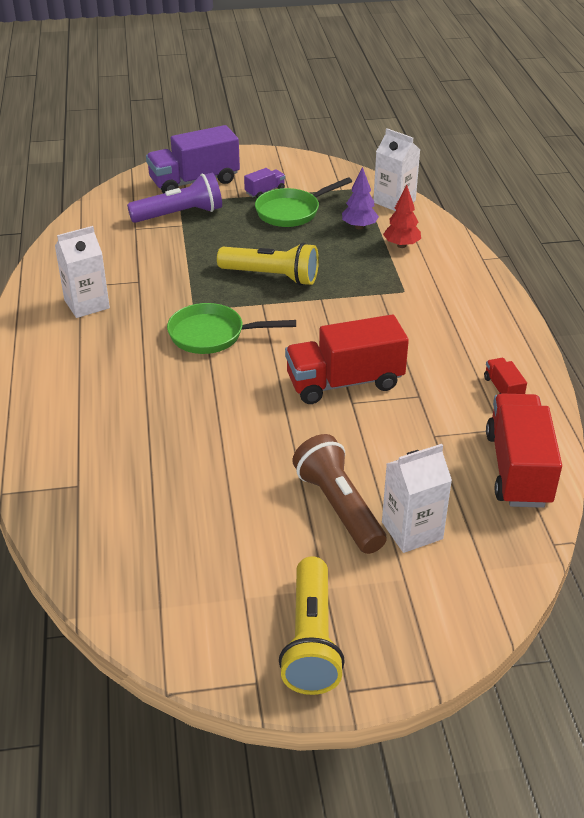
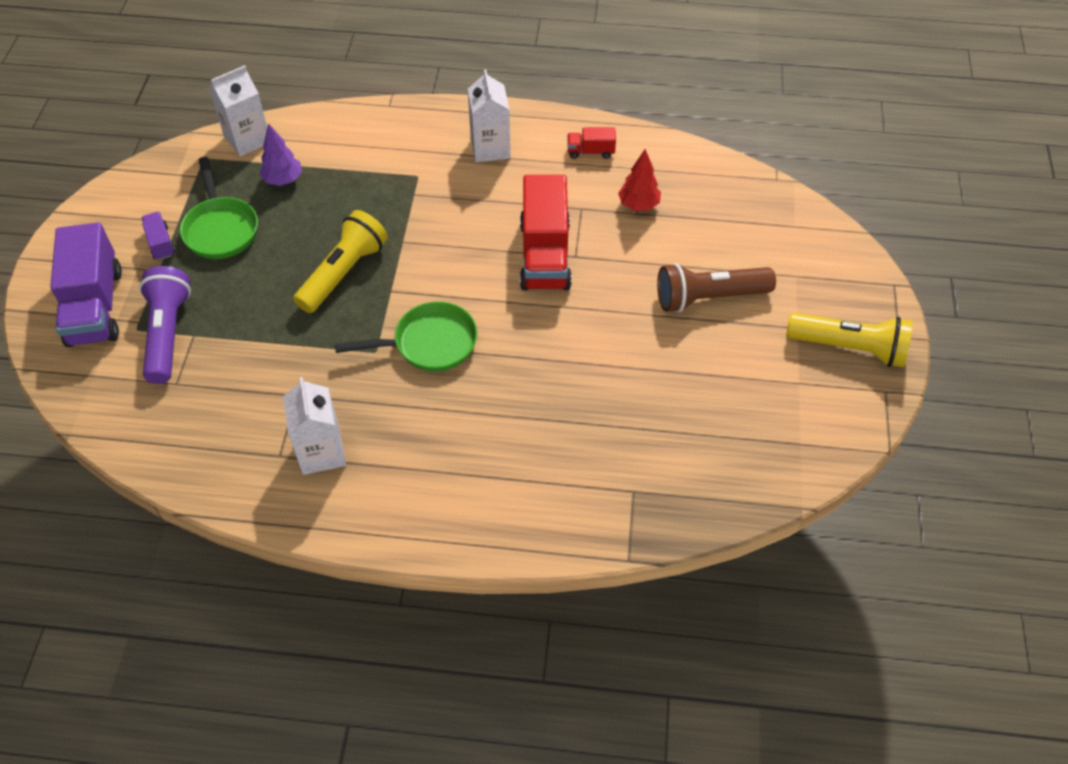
camera: 75 degrees left, 15 degrees up
(212, 335) = (429, 343): green pan -> green pan turned 120 degrees counterclockwise
(401, 245) = (336, 156): red tree -> red tree (638, 205)
(412, 530) = (746, 257): white carton -> white carton (490, 148)
(518, 469) = (691, 173): red truck -> none

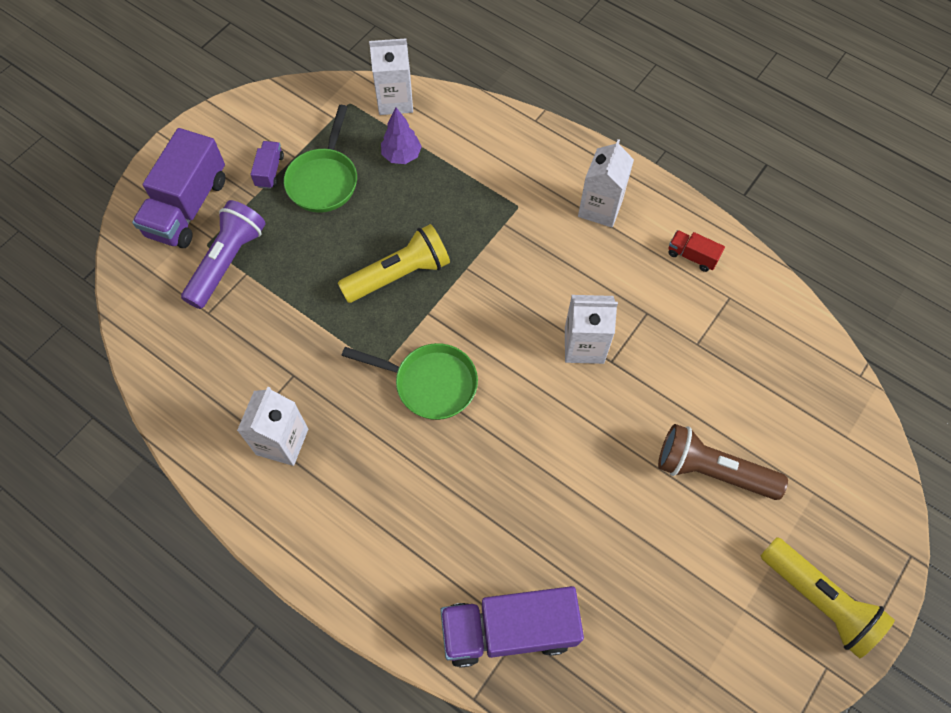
camera: 30 degrees right, 10 degrees up
(545, 255) = (584, 345): red truck -> white carton
(623, 494) = (509, 630): none -> purple truck
(638, 205) = (704, 336): red tree -> none

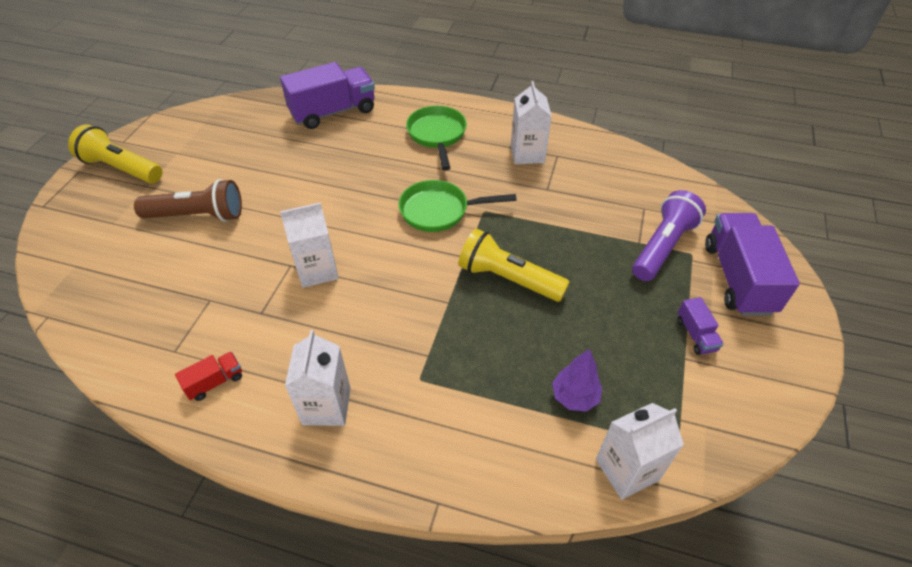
camera: 160 degrees right, 15 degrees down
(227, 261) = (662, 246): purple flashlight -> purple flashlight turned 150 degrees counterclockwise
(324, 180) = (636, 342): green pan -> green pan (437, 135)
(399, 274) = (508, 279): yellow flashlight -> yellow flashlight turned 75 degrees clockwise
(692, 256) = (215, 382): red truck -> red truck turned 45 degrees counterclockwise

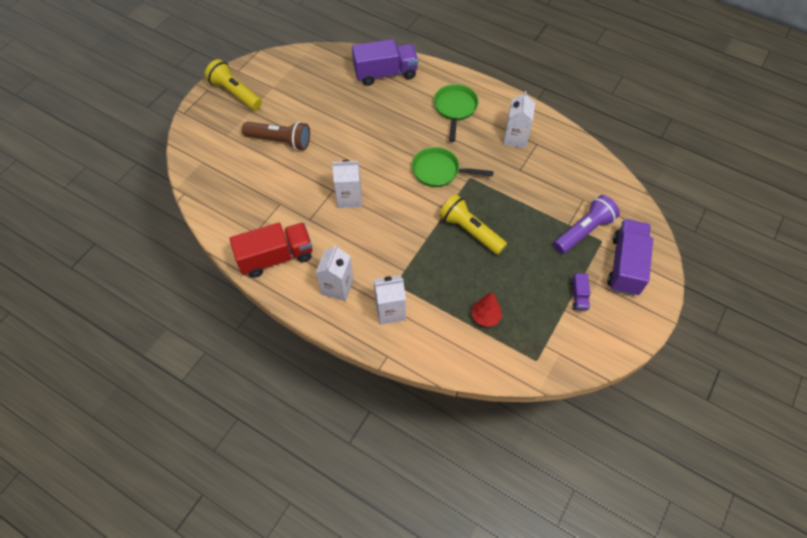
camera: 15 degrees right, 10 degrees up
(215, 382) = (276, 257): red truck -> red truck, size x2.18
(574, 397) = (485, 317): purple tree -> red tree
(627, 469) = (500, 365): white carton -> white carton (390, 311)

